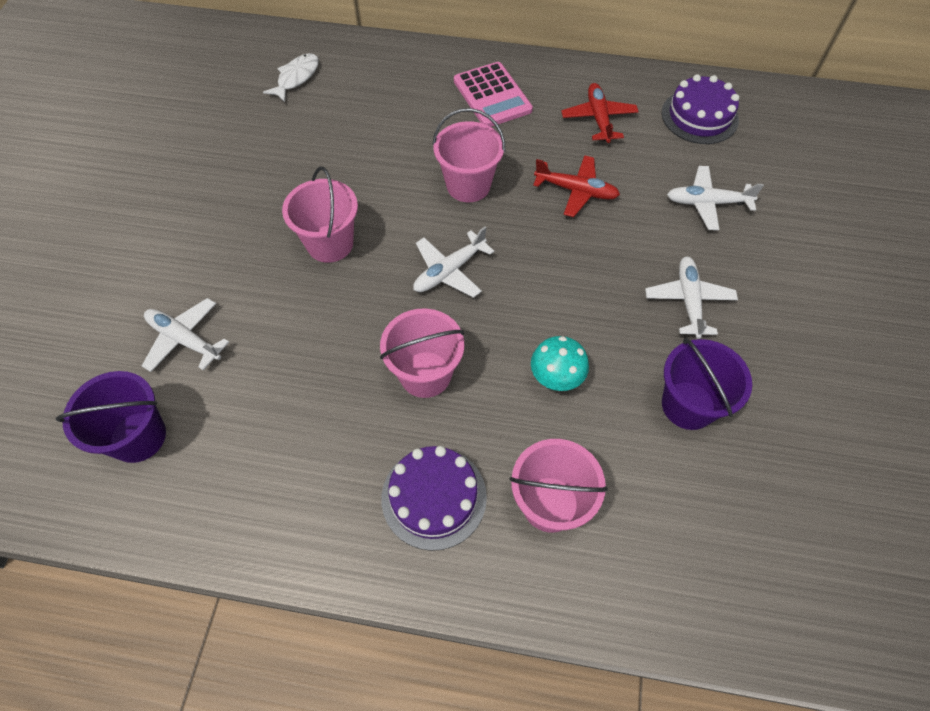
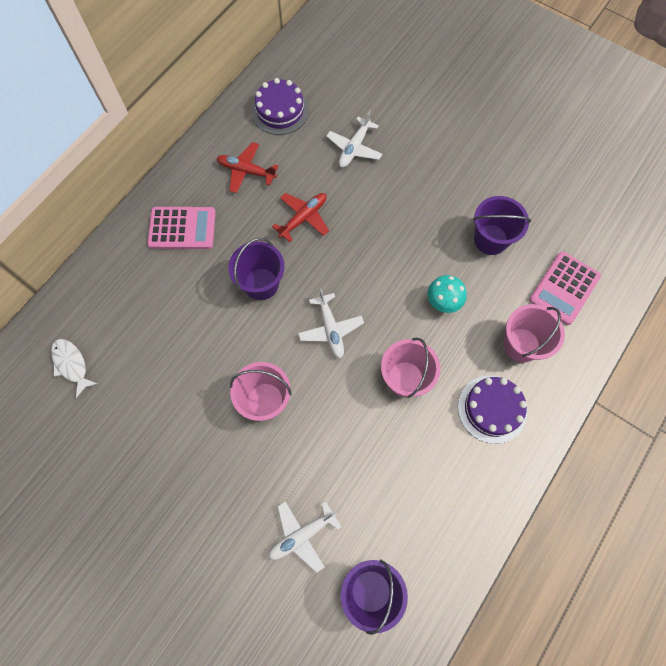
camera: 65 degrees left, 10 degrees up
(468, 185) = (261, 284): pink bucket -> purple bucket
(677, 535) = (564, 288): none -> pink calculator
(688, 300) = (421, 200): white plane -> none

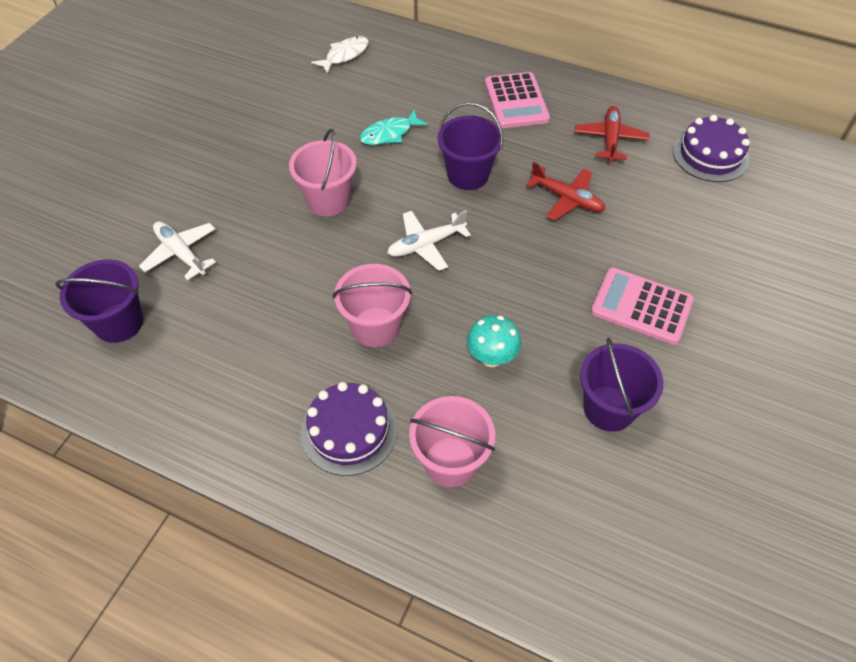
camera: 80 degrees right, 15 degrees down
(195, 338) = (389, 134): none -> turquoise fish
(354, 148) = (690, 234): white plane -> none
(564, 288) = (558, 518): pink calculator -> pink calculator (641, 306)

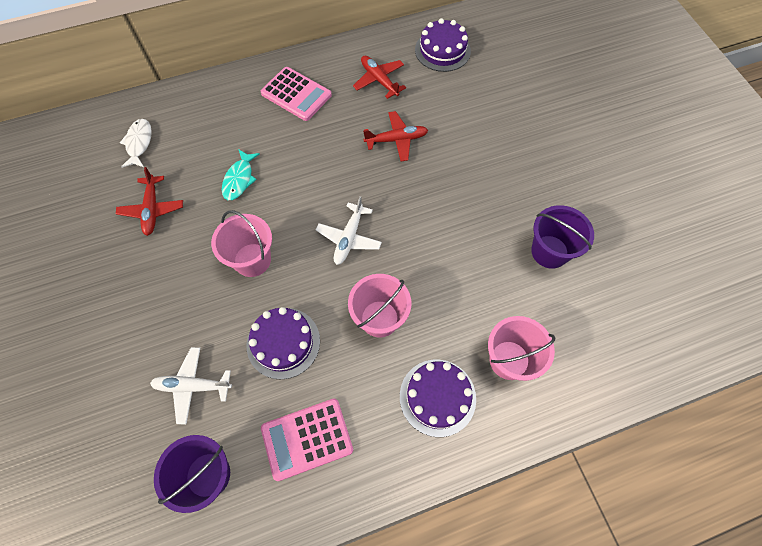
camera: 45 degrees left, 10 degrees up
(279, 279) = (283, 342): none -> purple cake
(299, 109) = (152, 209): none -> red plane
(468, 175) = (322, 169): purple bucket -> none
(491, 358) = (463, 277): turquoise mushroom -> none
(641, 306) = (503, 176): pink calculator -> pink calculator (307, 439)

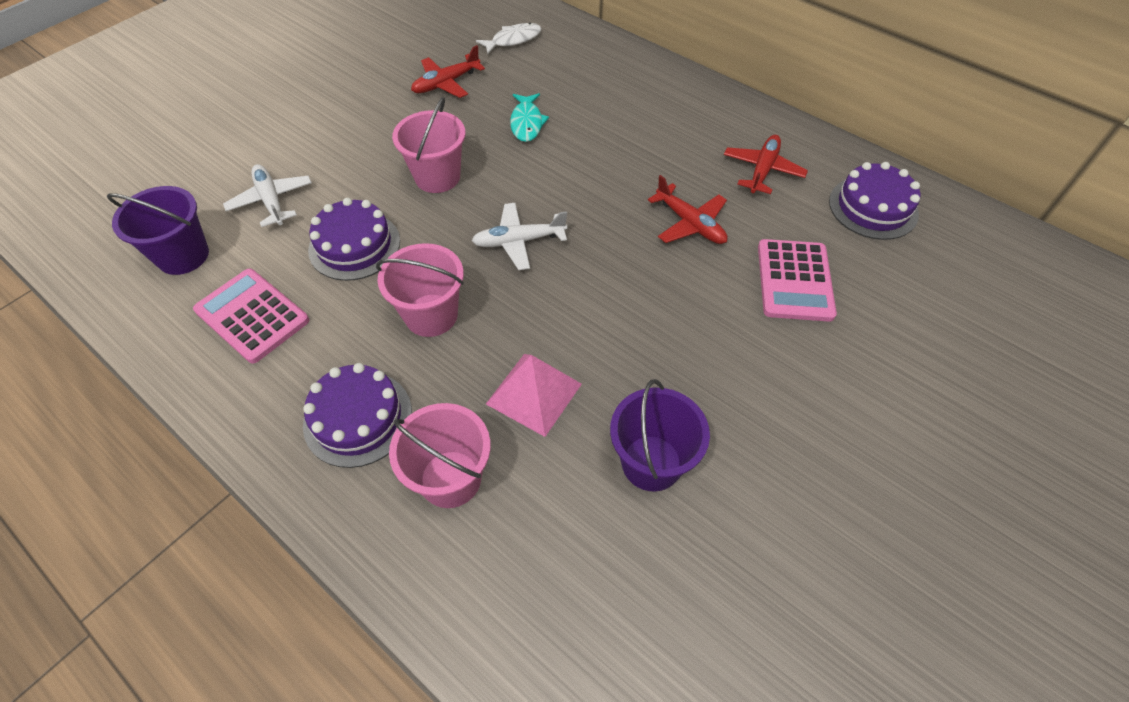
camera: 60 degrees right, 10 degrees down
(239, 179) = (527, 123): turquoise fish -> turquoise fish turned 75 degrees counterclockwise
(296, 94) = (673, 113): pink calculator -> pink calculator (794, 280)
(474, 287) = (534, 394): none -> pink pyramid

